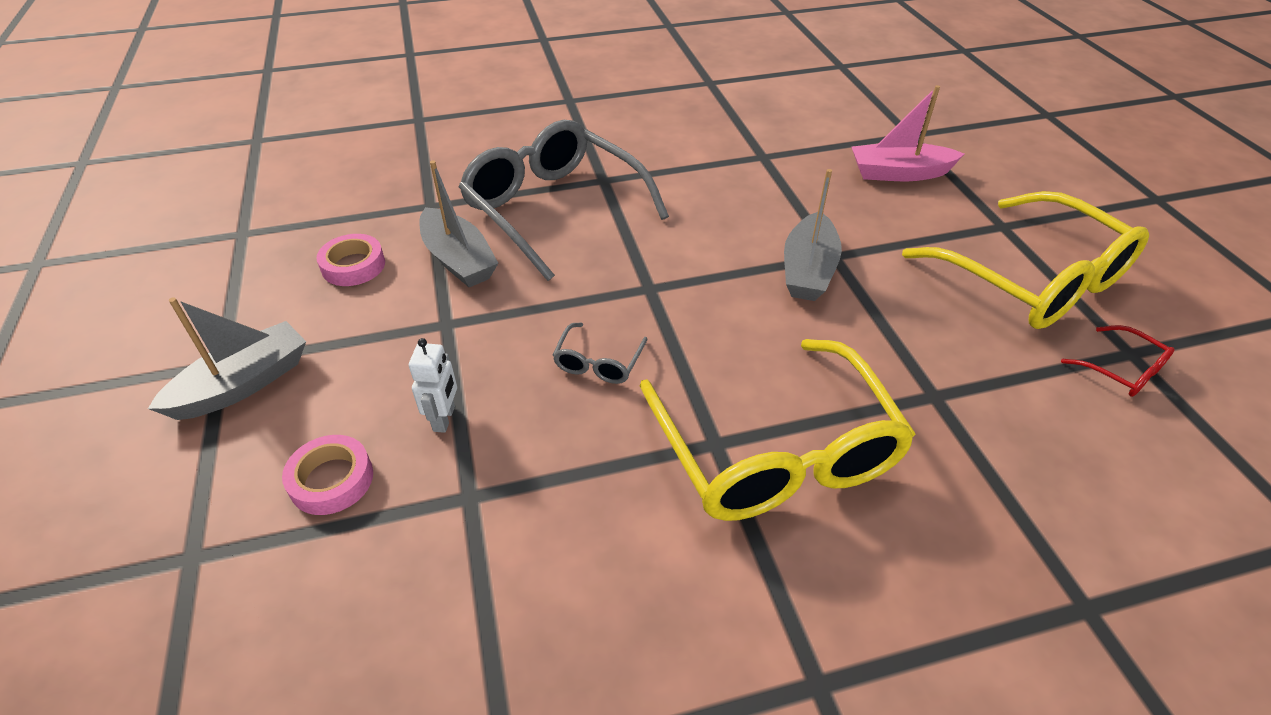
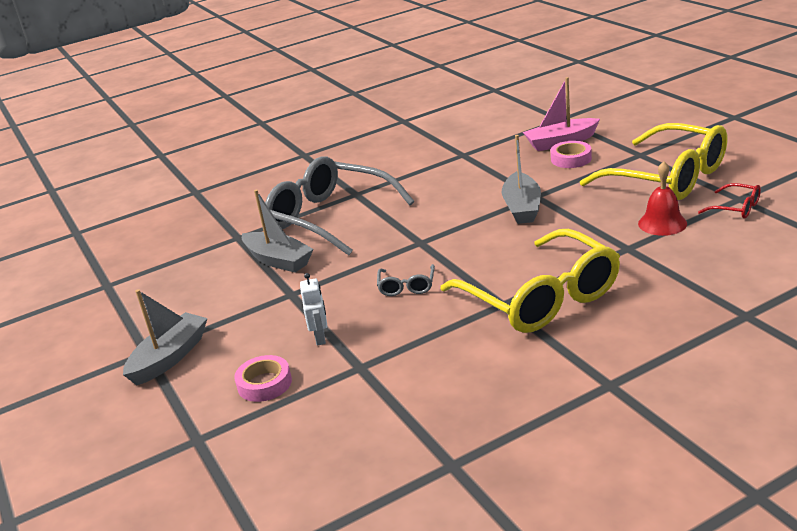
camera: 10 degrees left, 15 degrees down
(353, 266) = (204, 282): pink tape -> pink tape (571, 159)
(1000, 364) = (662, 223): none -> red bell

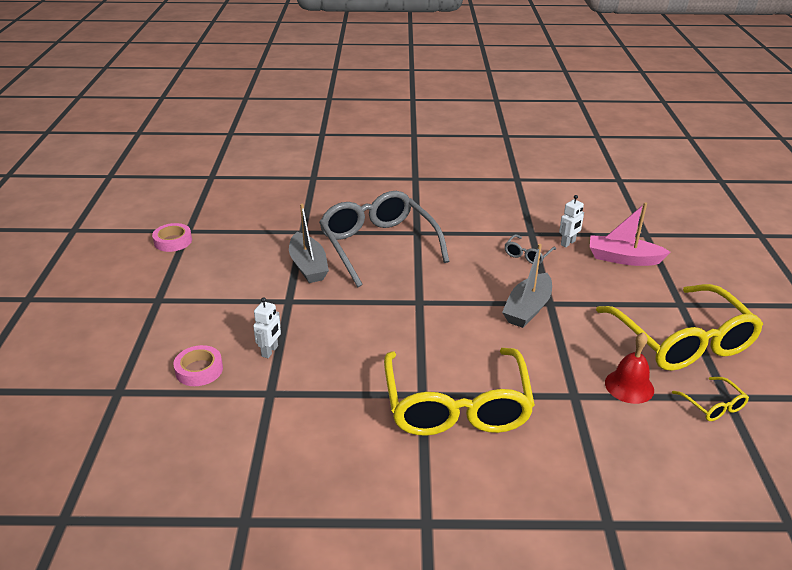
camera: 25 degrees right, 5 degrees up
(170, 357) = (166, 313): grey boat -> none
(407, 286) = (370, 338): grey glasses -> grey glasses (527, 255)
(503, 149) = (568, 243): none -> white robot
(571, 159) = (615, 280): pink tape -> pink tape (173, 241)
(736, 208) = (713, 406): red glasses -> yellow glasses

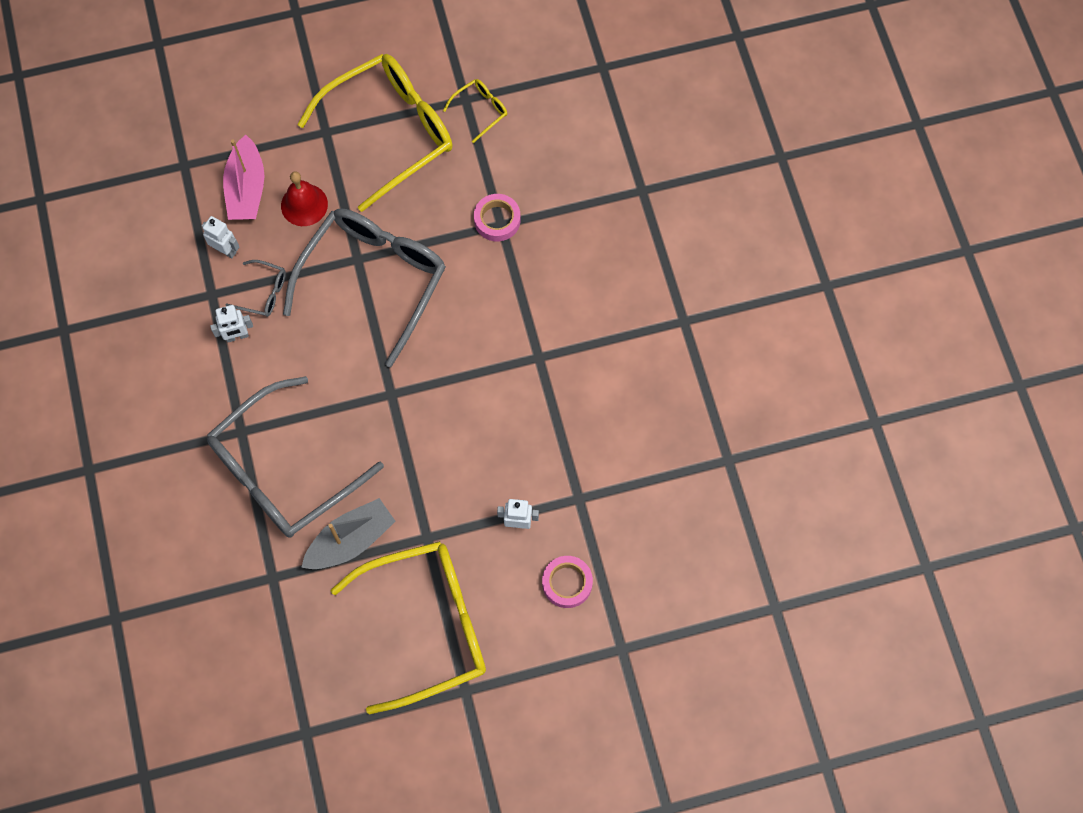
camera: 105 degrees left, 35 degrees up
(173, 241) = (336, 740): pink tape -> pink tape (497, 220)
(456, 406) = (545, 323): yellow glasses -> yellow glasses (427, 625)
(493, 239) = (237, 336): none -> white robot
(527, 309) = (374, 280): grey boat -> grey glasses
(629, 386) = (473, 178): red bell -> red bell (304, 205)

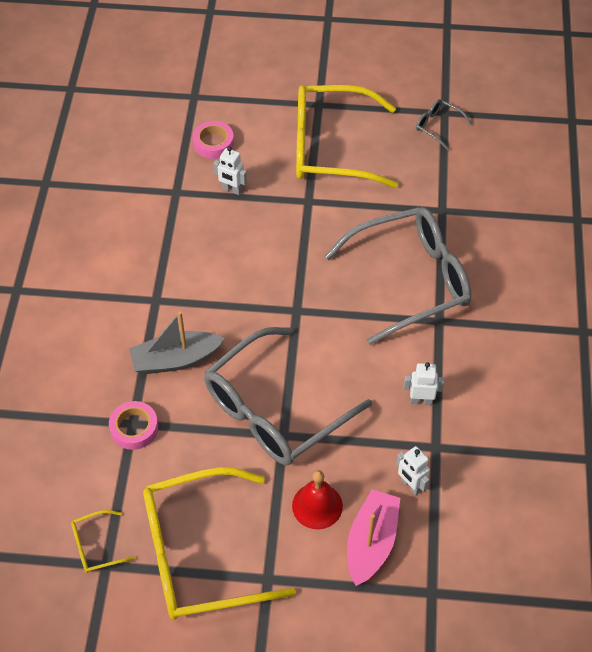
camera: 160 degrees left, 15 degrees down
(263, 293) = (384, 432): grey glasses -> grey glasses (438, 126)
(351, 540) = (370, 216): grey boat -> grey boat (175, 360)

